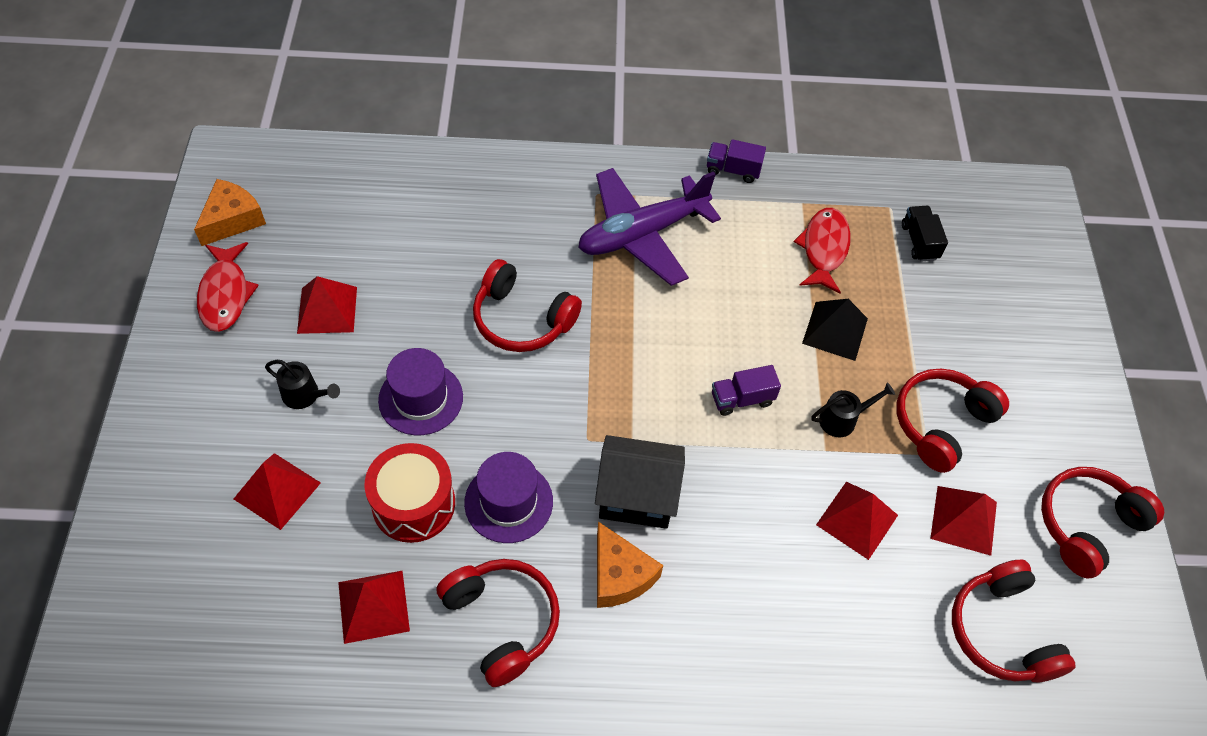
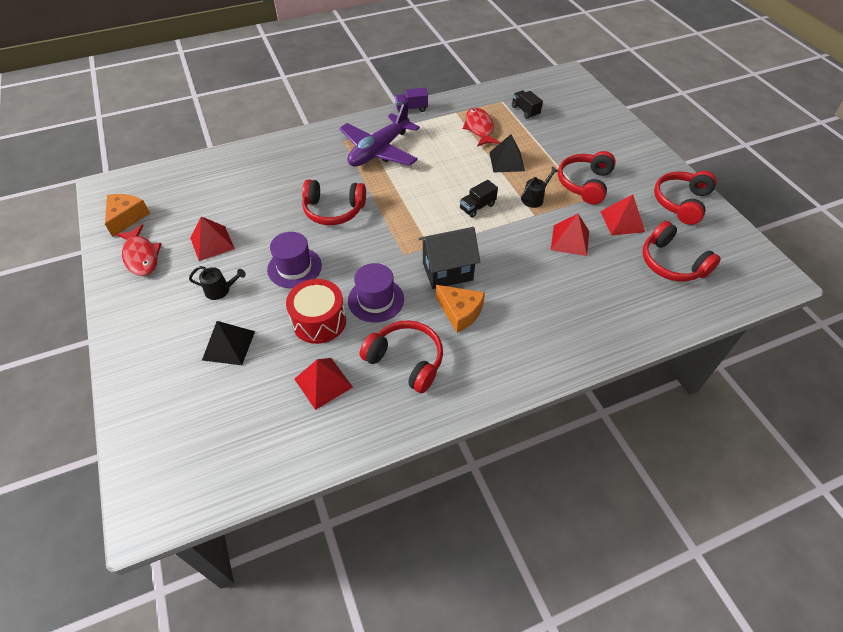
camera: 20 degrees left, 5 degrees down
(277, 490) = (229, 345): red pyramid -> black pyramid
(742, 399) = (477, 207): purple truck -> black truck

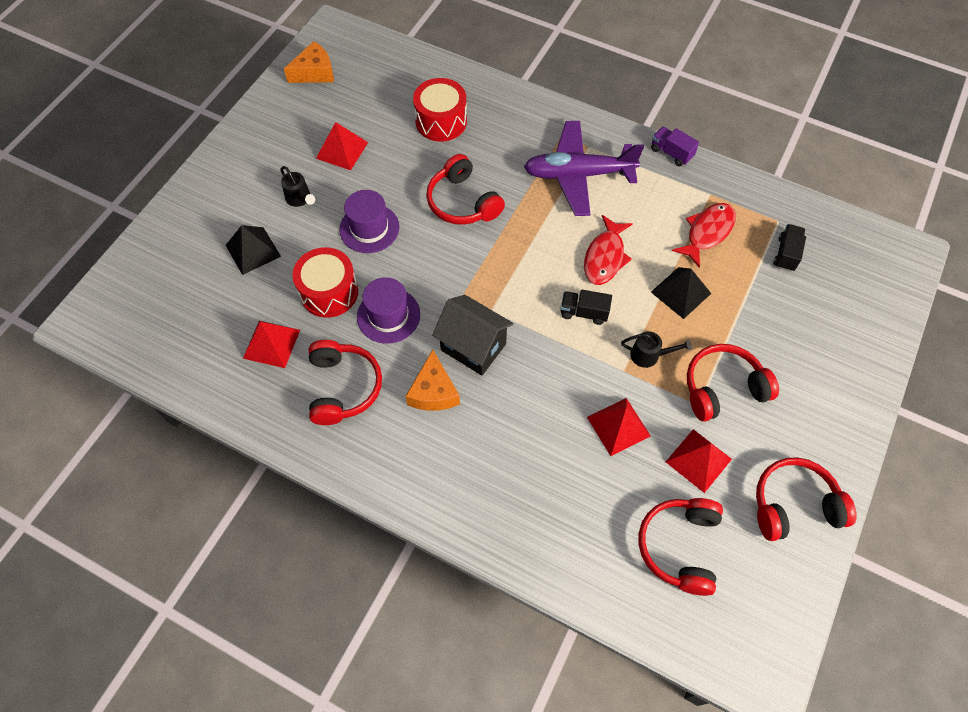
camera: 50 degrees right, 10 degrees up
(141, 256) = (286, 118): red fish -> red fish (605, 257)
(259, 182) = (441, 121): none -> red drum

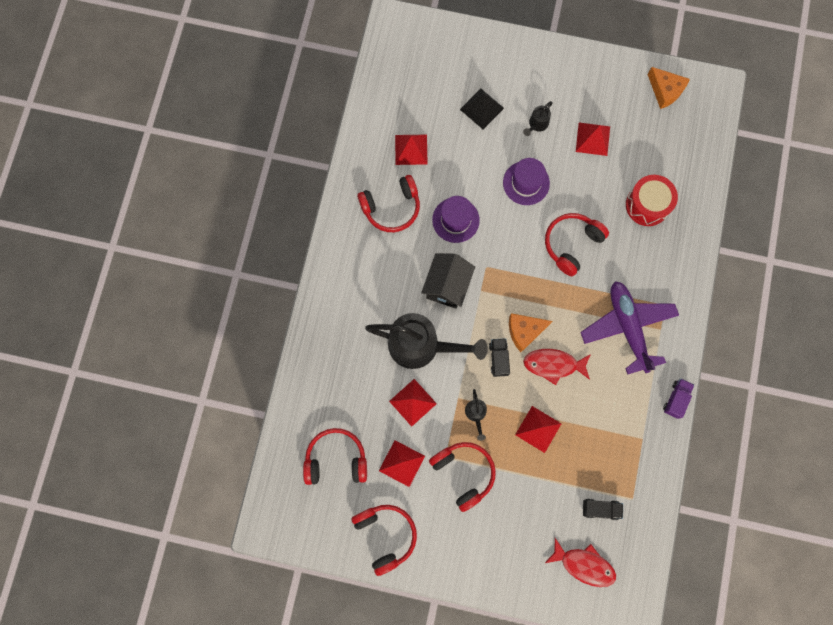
camera: 75 degrees right, 15 degrees up
(329, 292) = (463, 173): red drum -> none
(433, 391) = (405, 268): orange cheese -> orange cheese (524, 331)
(544, 396) = (422, 346): none -> black watering can
(680, 292) = (538, 429): black pyramid -> red pyramid
(707, 232) = (602, 441): red fish -> red fish (584, 565)

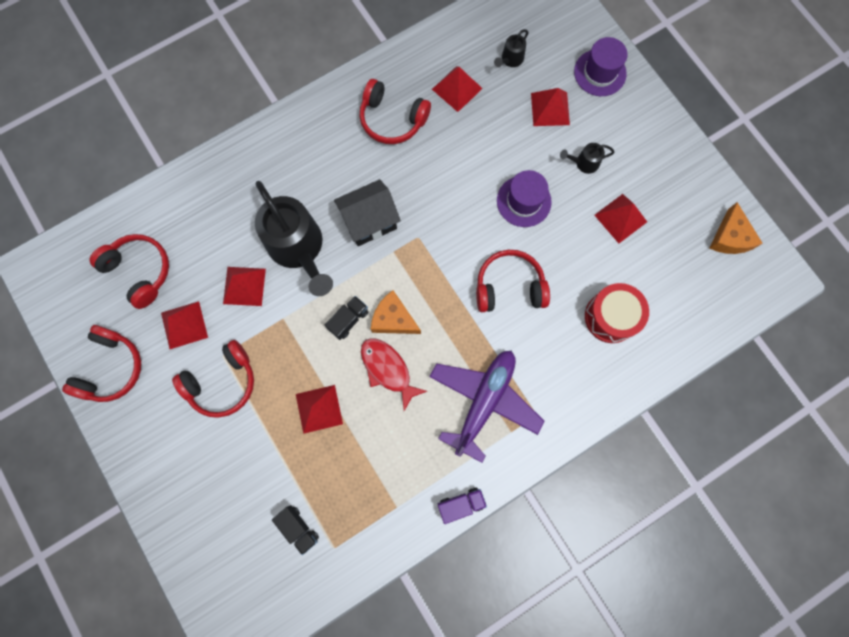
camera: 45 degrees right, 0 degrees up
(455, 220) = (433, 176): purple hat -> purple hat (600, 73)
(464, 473) = (222, 382): red headphones -> red headphones turned 45 degrees clockwise
(476, 414) = (282, 346): black watering can -> black watering can (510, 60)
(482, 108) = (550, 109): black pyramid -> red pyramid
(584, 565) = (235, 559): red fish -> none

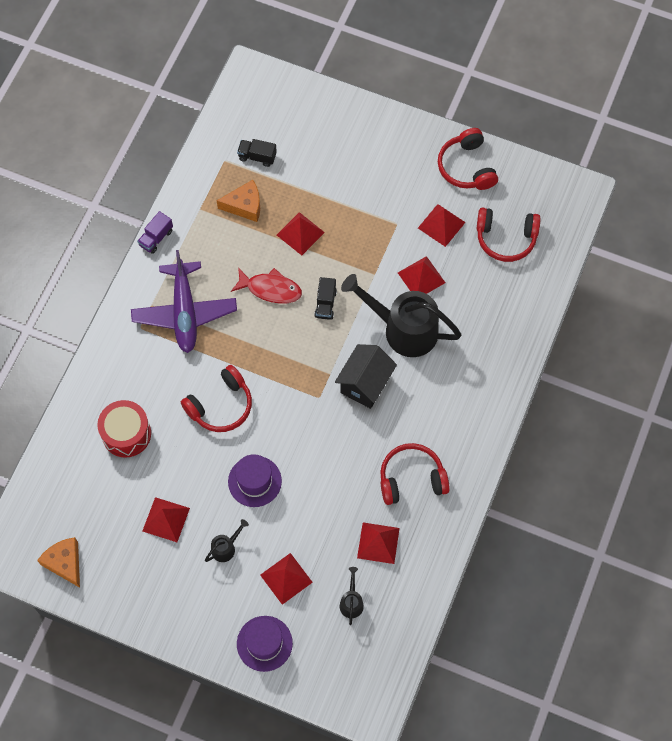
camera: 145 degrees right, 10 degrees down
(222, 382) = (382, 207): red headphones -> none
(393, 319) = (292, 326): orange cheese -> orange cheese (244, 205)

